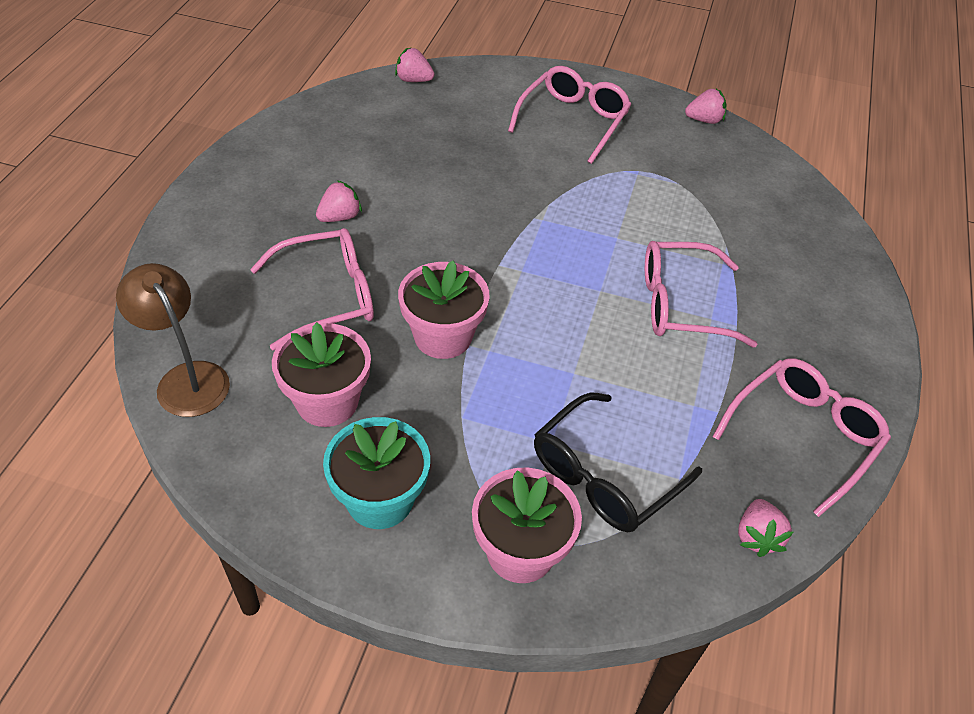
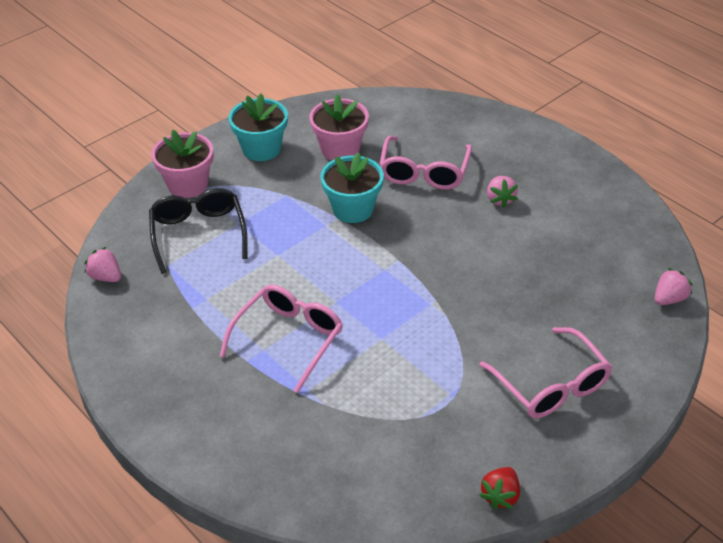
camera: 125 degrees right, 5 degrees down
(186, 378) = (397, 106): brown lamp -> none
(443, 336) = (353, 209): pink flower pot -> turquoise flower pot
(704, 120) = (500, 496): pink strawberry -> red strawberry
(803, 436) = (138, 338): pink glasses -> none

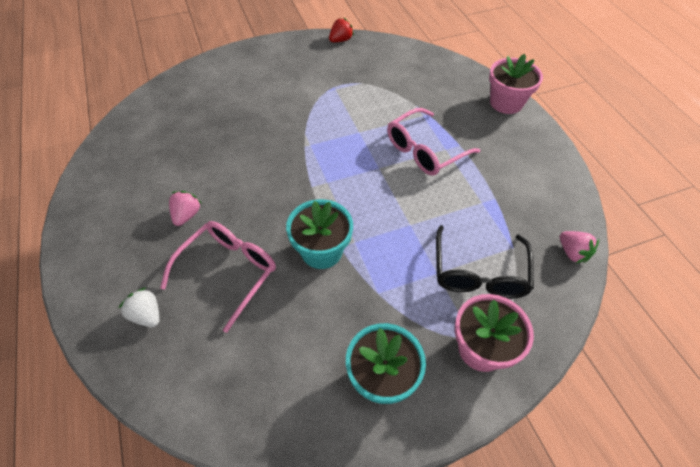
camera: 160 degrees left, 10 degrees up
(340, 149) = (293, 341): pink flower pot -> pink flower pot (506, 103)
(464, 132) = (147, 315): none -> white strawberry
(550, 384) = (272, 77): pink glasses -> none
(669, 299) = (151, 99): pink strawberry -> none

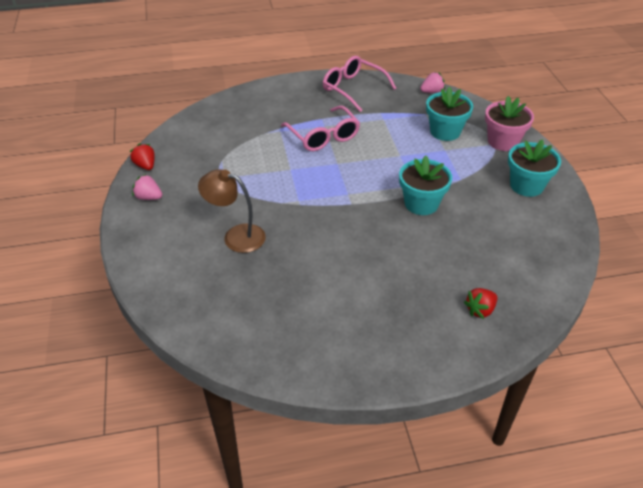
camera: 80 degrees left, 10 degrees down
(147, 315) = (480, 310): white strawberry -> red strawberry
(187, 215) = (372, 286): pink strawberry -> pink strawberry (148, 197)
(227, 273) = (439, 259): pink glasses -> pink glasses (354, 89)
(253, 110) = (236, 236): none -> brown lamp
(479, 272) = (445, 132): black glasses -> turquoise flower pot
(506, 103) = (279, 87): pink flower pot -> none

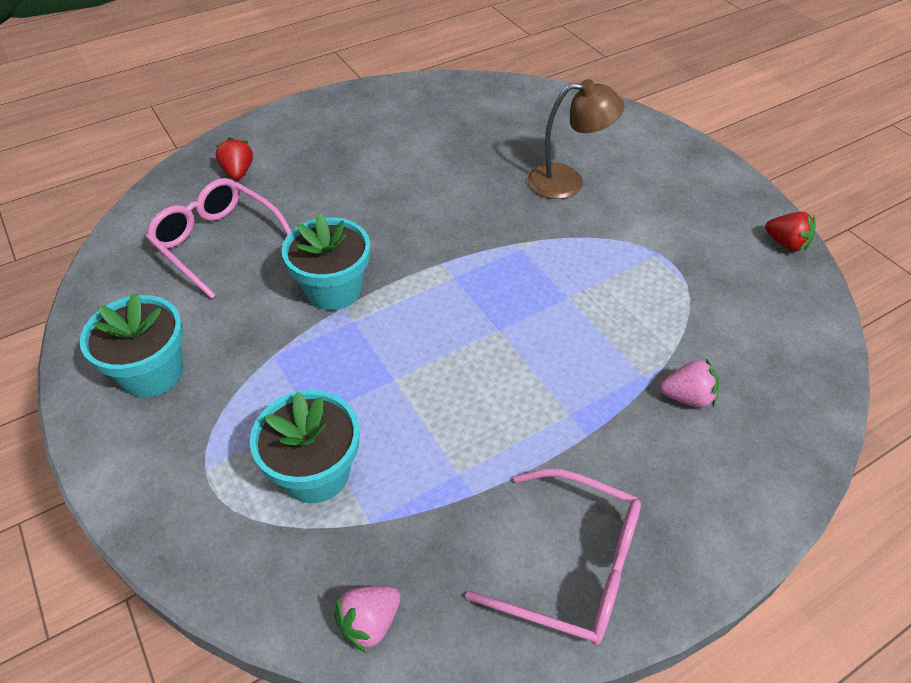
camera: 160 degrees right, 5 degrees up
(148, 197) = (725, 200): pink strawberry -> pink strawberry (687, 397)
(323, 136) = (556, 385): pink glasses -> pink glasses (218, 243)
(480, 310) = (238, 172): red strawberry -> red strawberry turned 45 degrees counterclockwise
(503, 141) = (187, 479): pink flower pot -> none

